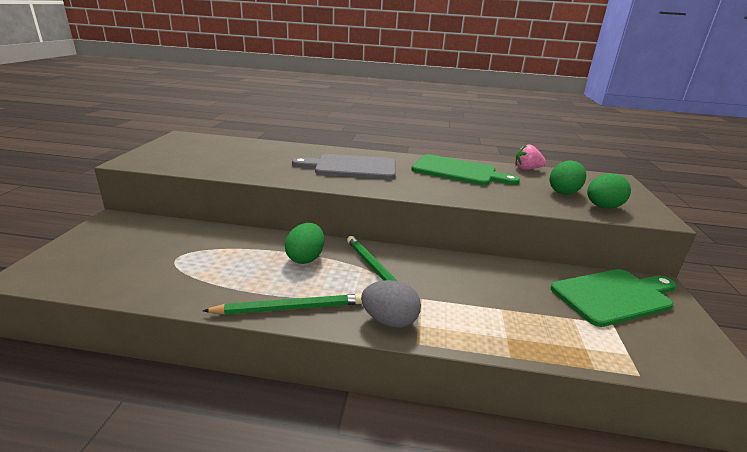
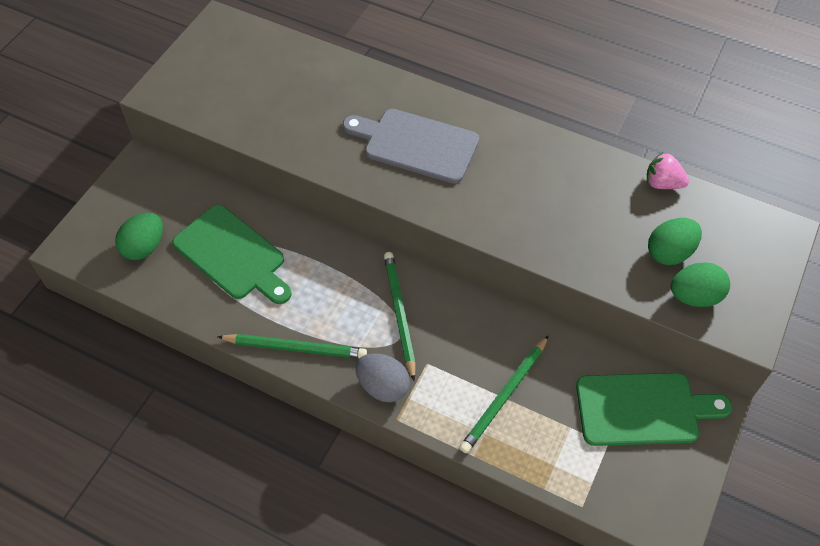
camera: 20 degrees right, 30 degrees up
(305, 258) = (331, 275): green egg -> green egg (144, 247)
(458, 171) = (556, 176): green cutting board -> green cutting board (232, 255)
(502, 308) = (504, 396): none -> green pencil

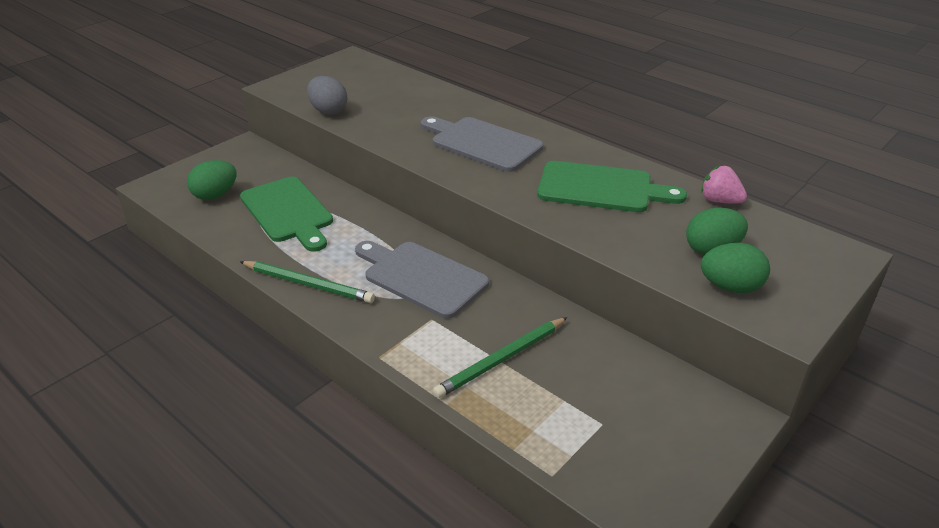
camera: 15 degrees right, 20 degrees down
(383, 386) = (378, 328): grey egg -> grey egg (328, 111)
(399, 314) = (421, 277): green pencil -> grey cutting board
(643, 409) = (654, 400): green cutting board -> green cutting board (601, 188)

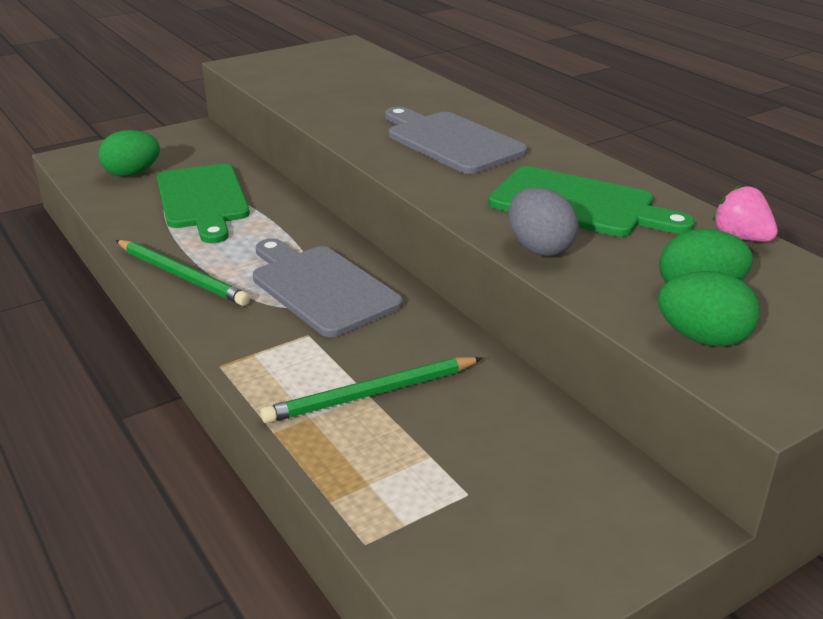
camera: 15 degrees right, 5 degrees down
(328, 111) = (285, 92): grey egg -> grey egg (539, 248)

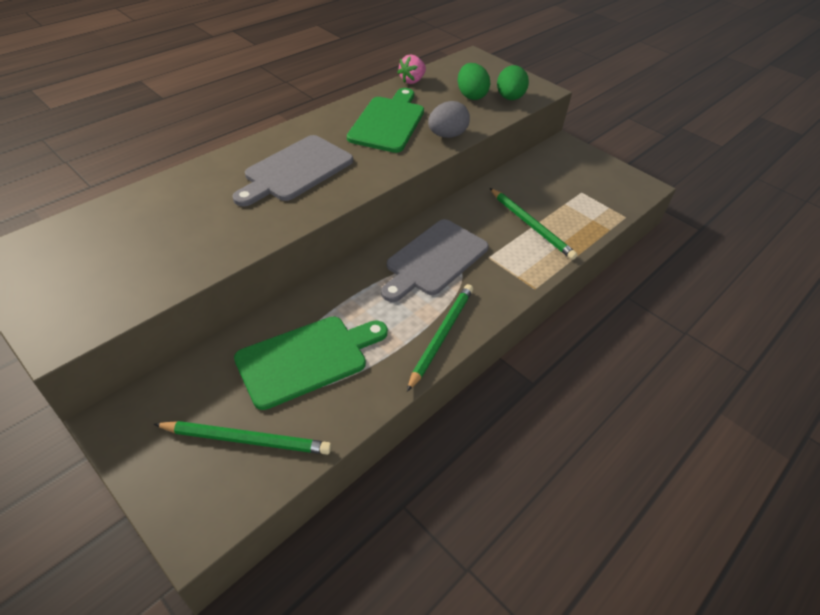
camera: 105 degrees left, 15 degrees up
(132, 173) = (247, 439): green egg -> green pencil

